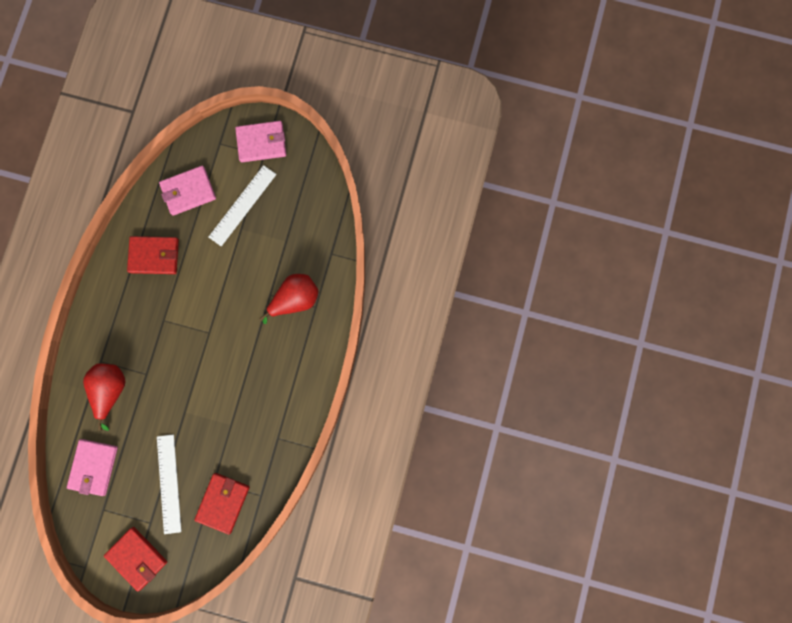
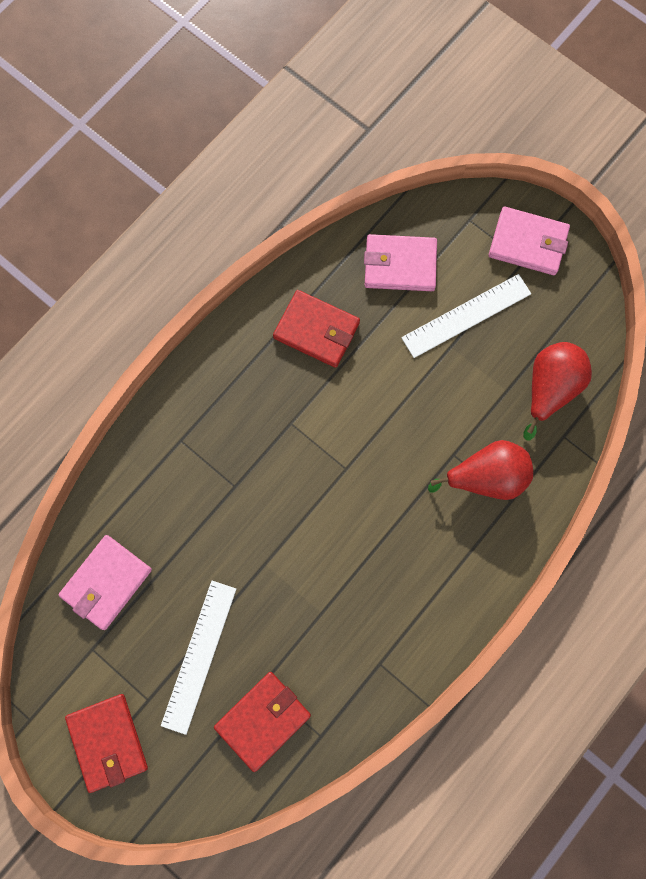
camera: 25 degrees right, 5 degrees down
(110, 390) = (177, 486): red pear -> red pear (550, 388)

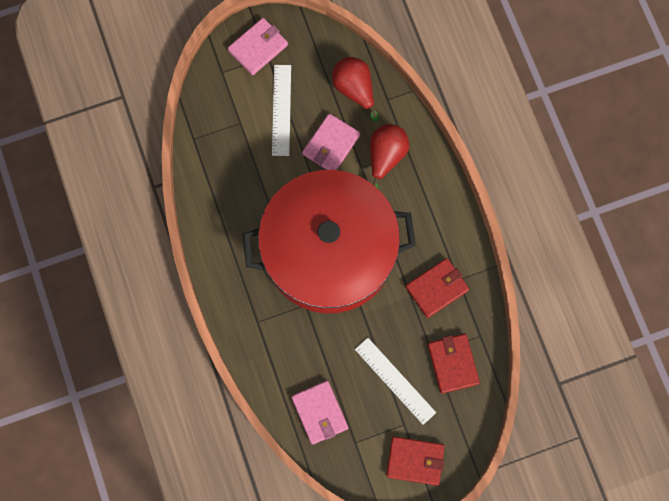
camera: 60 degrees left, 0 degrees up
(316, 330) = (237, 202): red wallet -> red wallet (437, 288)
(321, 476) = (329, 251): none -> red pot
(400, 265) = (225, 129): pink wallet -> pink wallet (331, 144)

